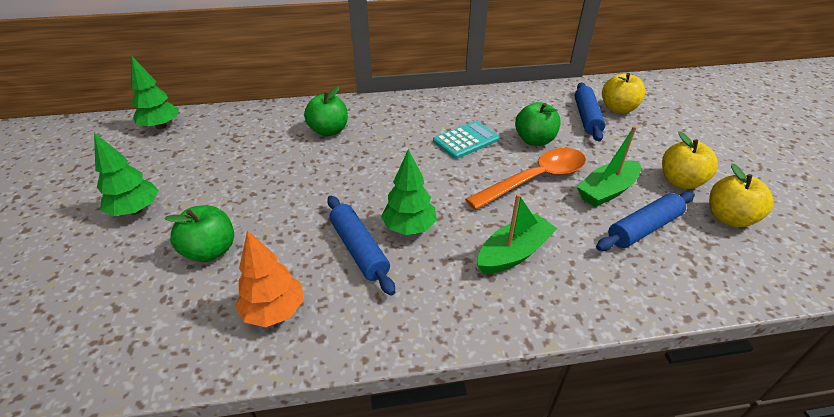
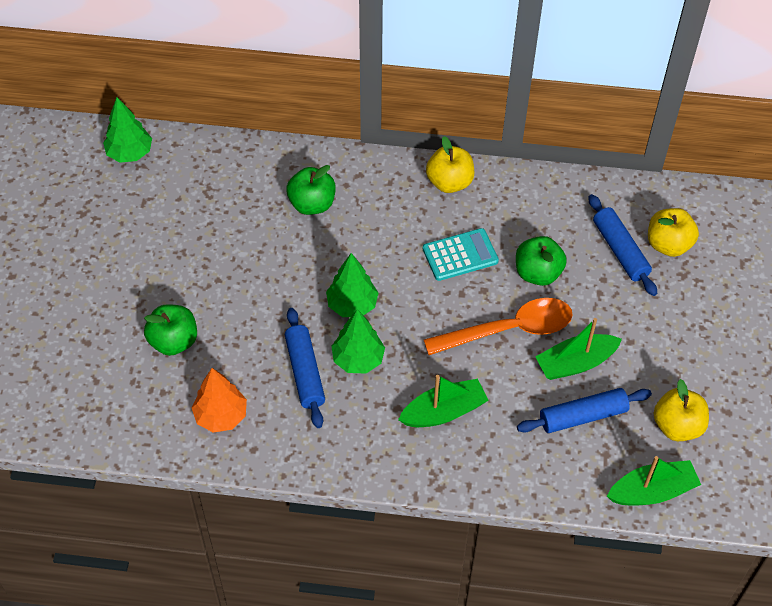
camera: 15 degrees right, 15 degrees up
(136, 210) = (107, 275): green tree -> green tree (352, 305)
(586, 117) = (620, 250): blue rolling pin -> blue rolling pin turned 45 degrees counterclockwise
(680, 181) = (662, 370): yellow apple -> yellow apple (449, 182)
(757, 277) = (652, 491): none -> green boat

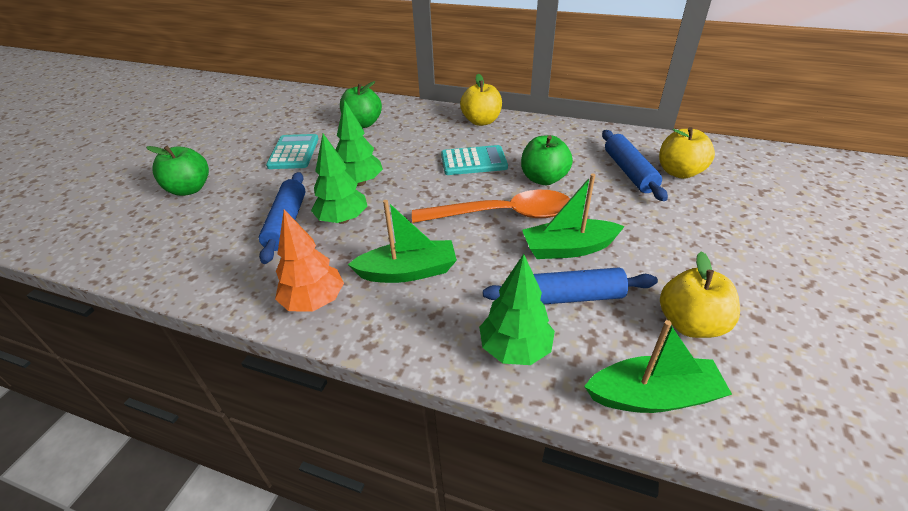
camera: 15 degrees right, 15 degrees down
(130, 153) = (249, 92): green tree -> green tree (515, 349)
(221, 416) = (184, 246): orange tree -> orange tree (314, 301)
(255, 267) = (294, 152): none -> turquoise calculator

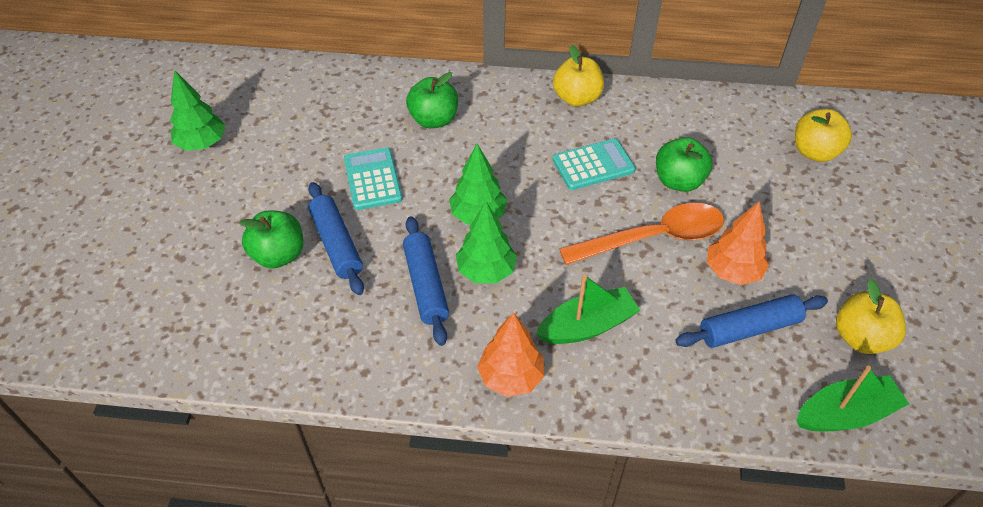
camera: 15 degrees left, 10 degrees up
(515, 349) = (720, 392): green tree -> green tree (202, 144)
(568, 248) = (732, 271): green boat -> orange tree
(629, 172) = (764, 158): blue rolling pin -> blue rolling pin (336, 244)

